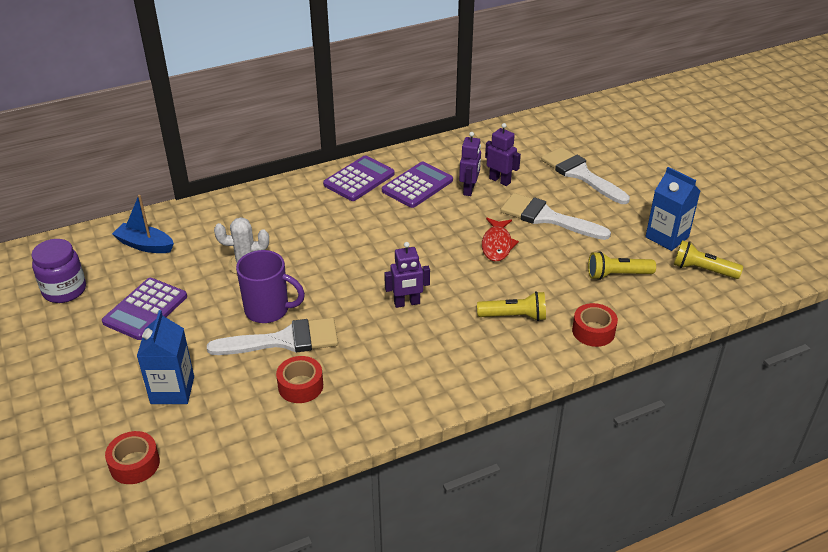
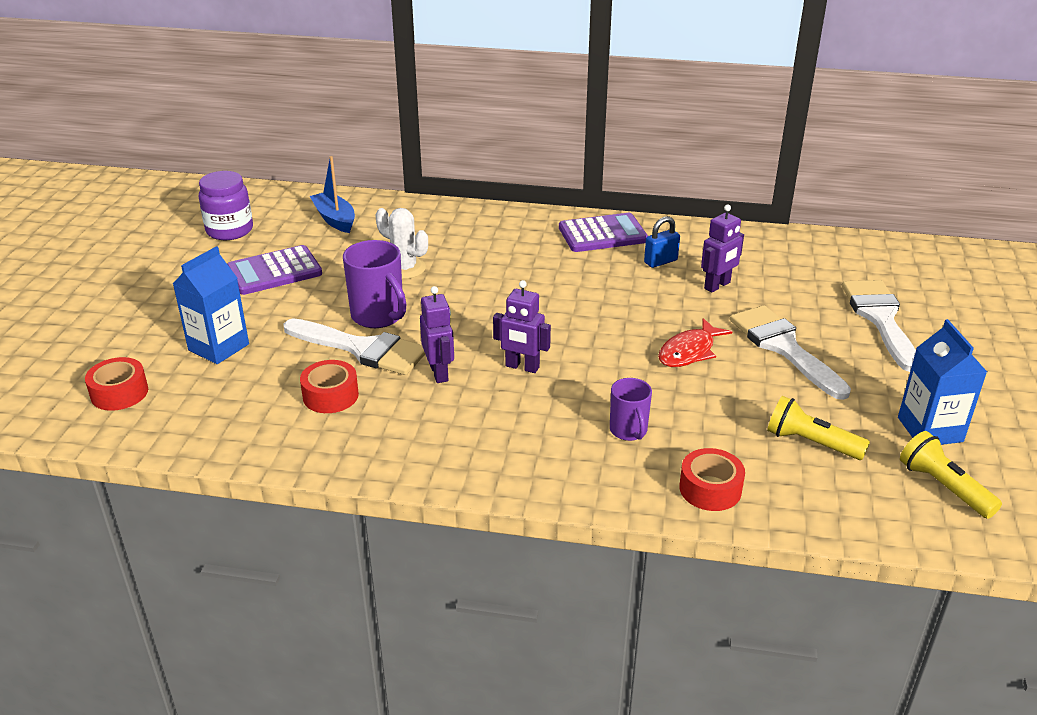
camera: 35 degrees right, 5 degrees down
(417, 186) = (660, 261): purple calculator -> blue padlock
(500, 180) = (765, 289): purple robot -> purple robot (439, 373)
(514, 316) = (628, 431): yellow flashlight -> purple mug

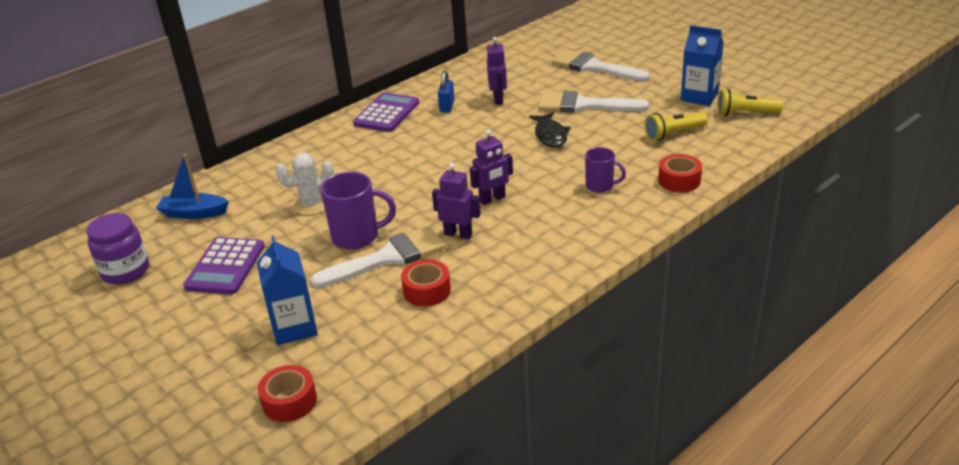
camera: 50 degrees left, 0 degrees up
(689, 351) = (550, 135): red fish -> black fish

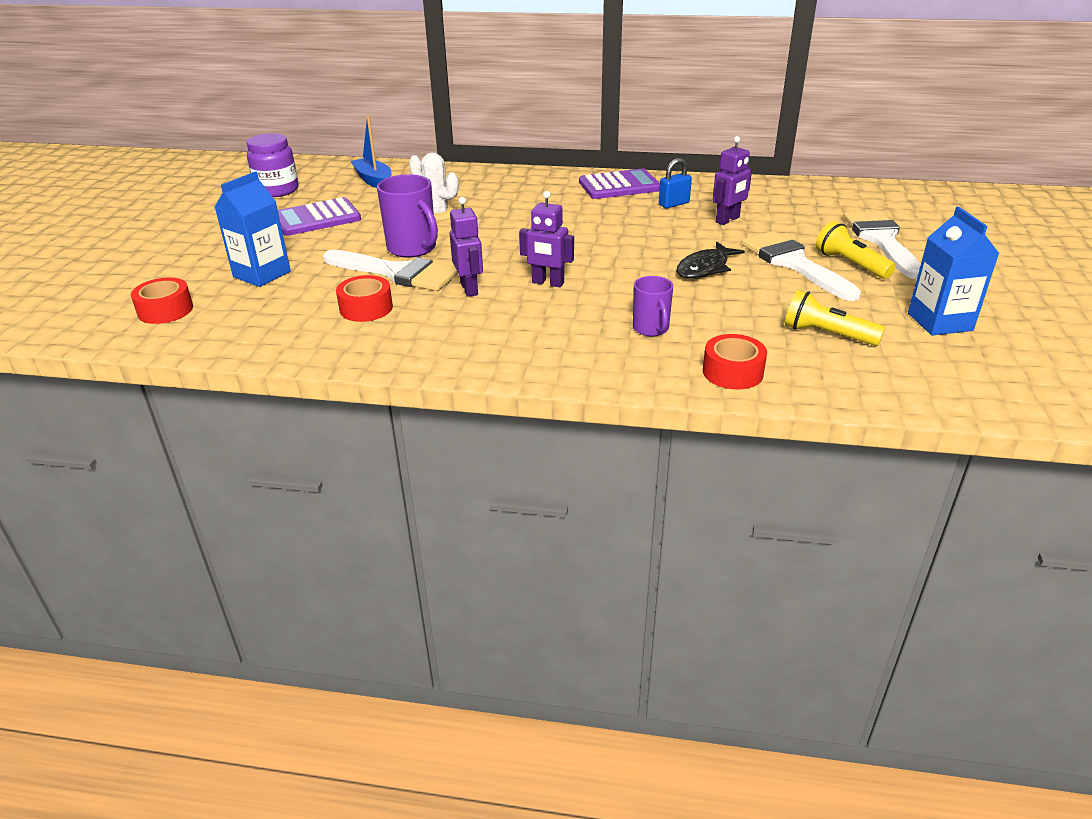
camera: 50 degrees right, 0 degrees up
(745, 114) = (959, 366): yellow flashlight -> yellow flashlight (850, 264)

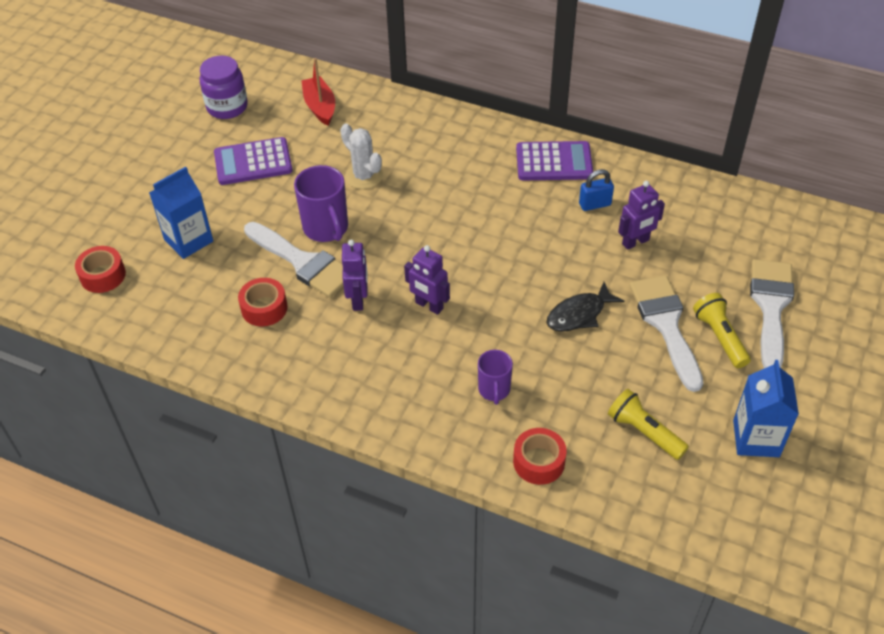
camera: 15 degrees right, 15 degrees up
(374, 180) = (320, 107): blue boat -> red boat

